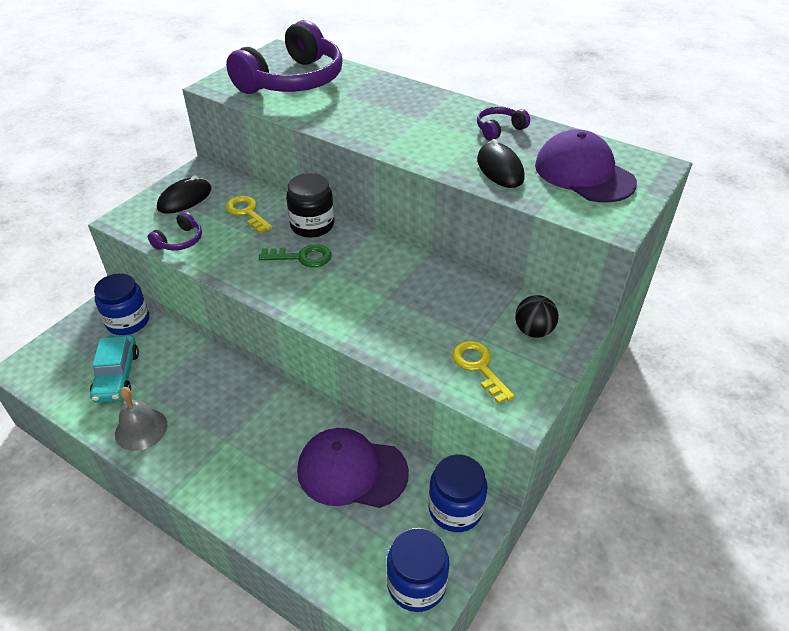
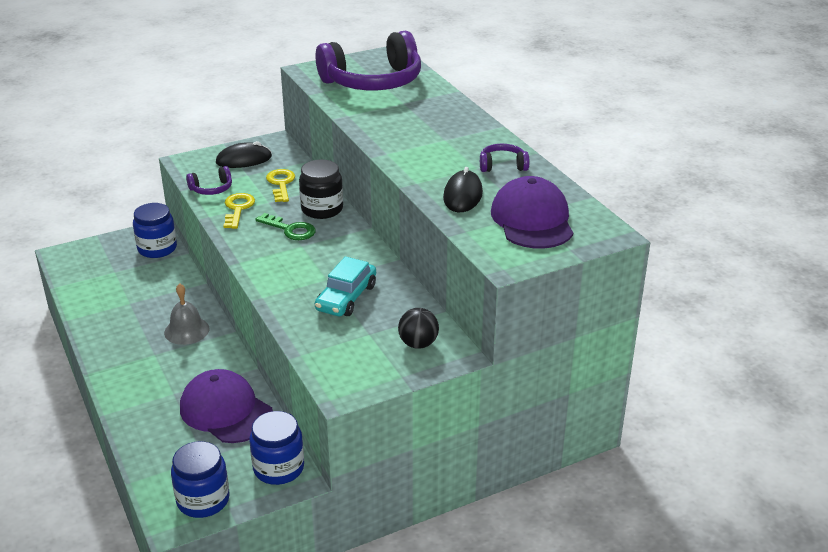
camera: 30 degrees right, 10 degrees down
(117, 376) = (118, 283): turquoise car -> turquoise car (346, 298)
(141, 429) = (105, 324): grey bell -> grey bell (186, 330)
(479, 367) = (345, 351): yellow key -> yellow key (238, 209)

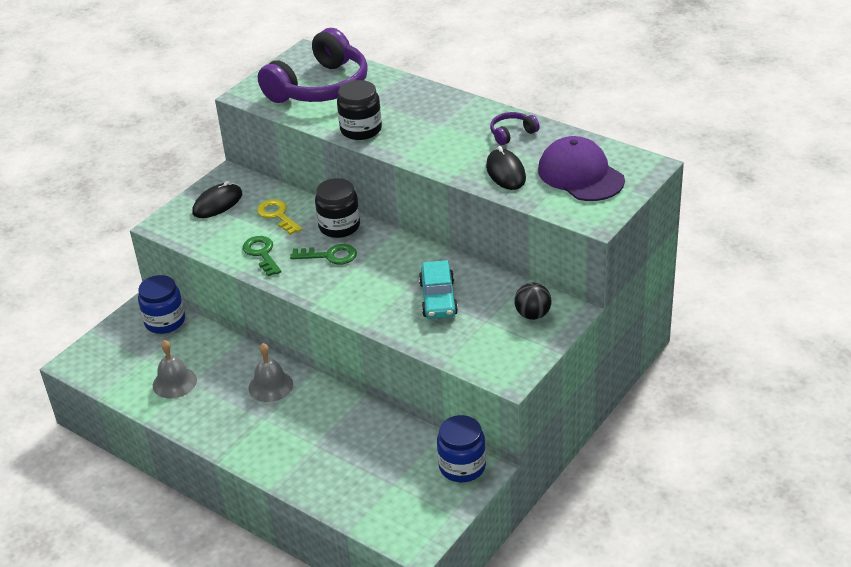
camera: 25 degrees left, 5 degrees up
(117, 298) = (174, 382): none -> grey bell
(203, 500) = (424, 518): blue jar -> none
(211, 189) = (216, 243): purple headphones -> none
(226, 411) = (374, 440): purple cap -> none
(238, 209) = (262, 254): yellow key -> green key
(371, 122) = (361, 129): none -> black jar

